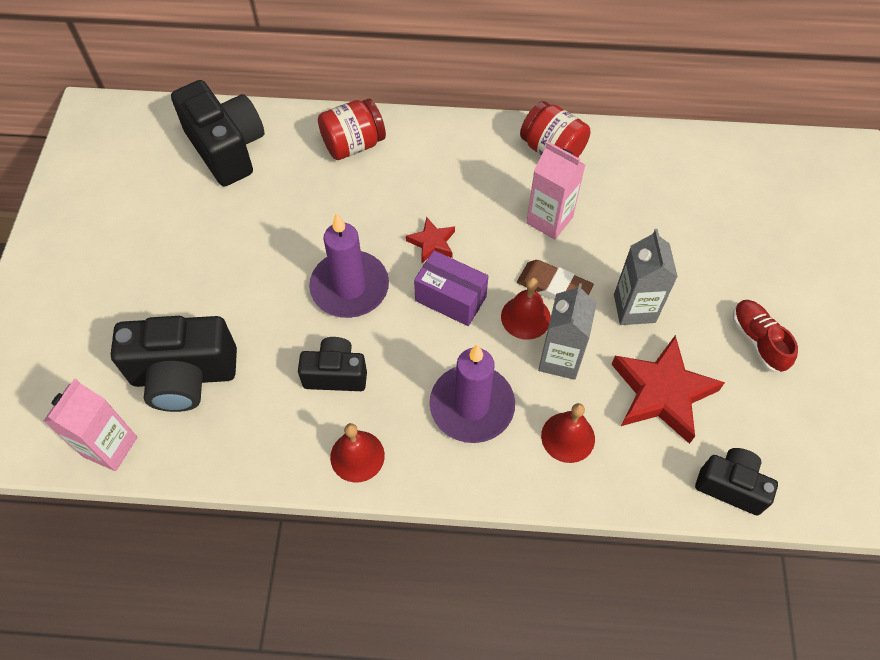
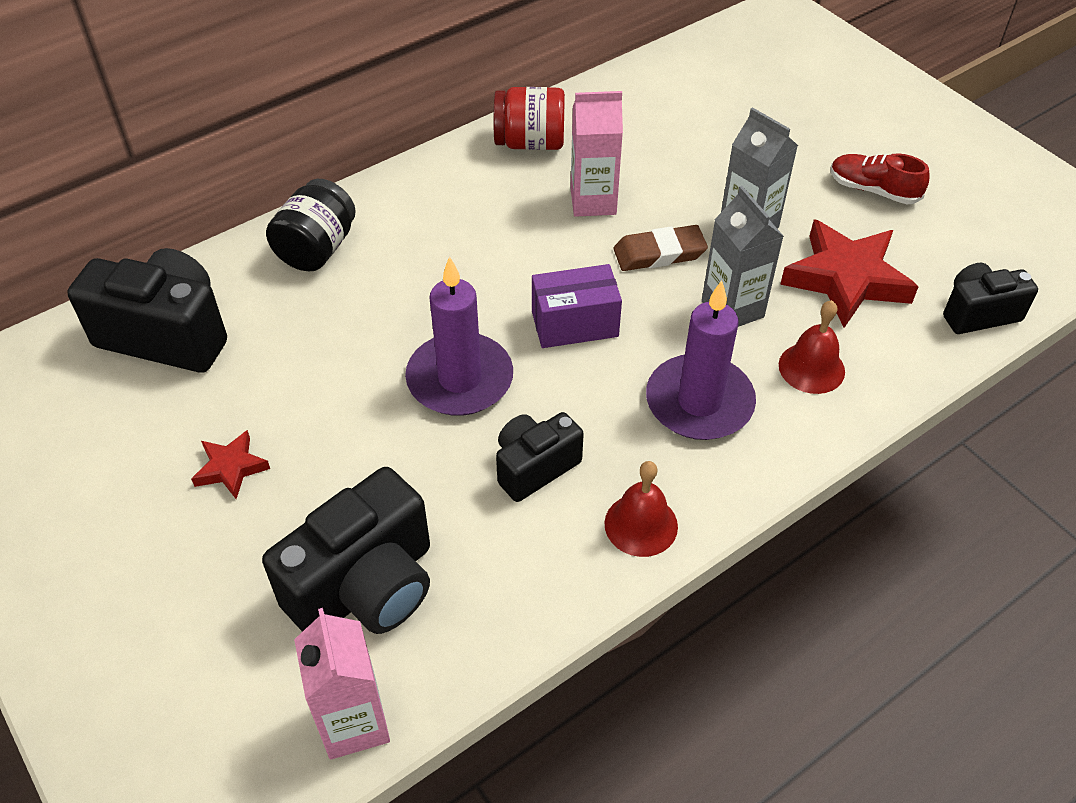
camera: 40 degrees left, 10 degrees down
(353, 145) = (317, 249): red jar -> black jar
(432, 243) = (501, 287): red star -> red star (231, 468)
(525, 317) = (663, 295): red bell -> none

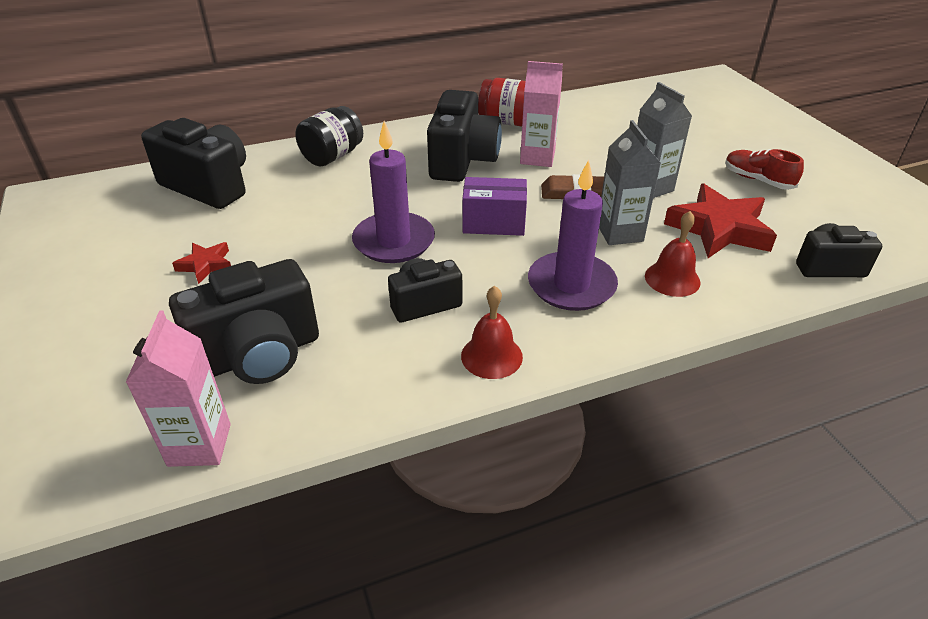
camera: 15 degrees right, 10 degrees down
(497, 225) = (462, 161): none -> black camera

